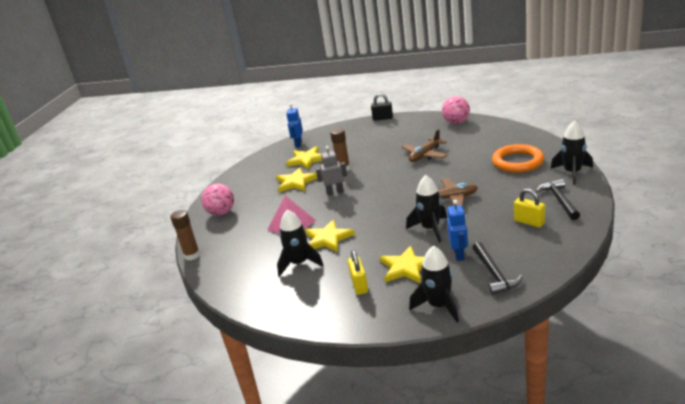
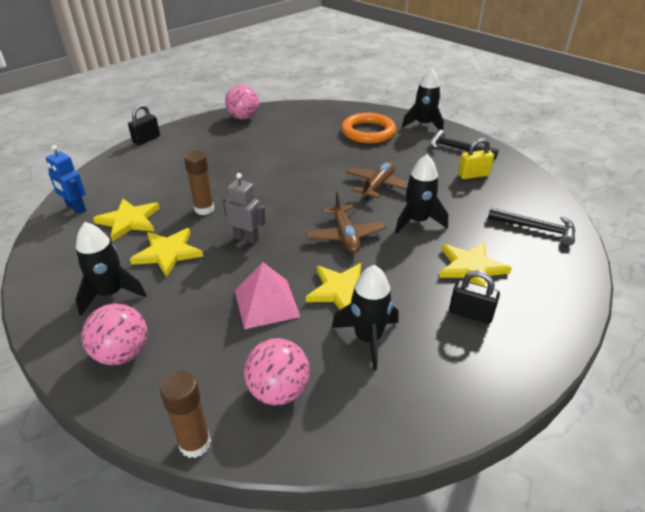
camera: 60 degrees left, 10 degrees up
(238, 258) = (278, 390): none -> pink ball
(335, 192) = (246, 238): grey robot -> grey robot turned 90 degrees clockwise
(359, 285) = (470, 313): yellow padlock -> black padlock
(425, 155) = (272, 158): brown plane -> brown plane (345, 235)
(439, 306) = (560, 282): black rocket -> black rocket (111, 294)
(459, 254) = (483, 229): blue robot -> none

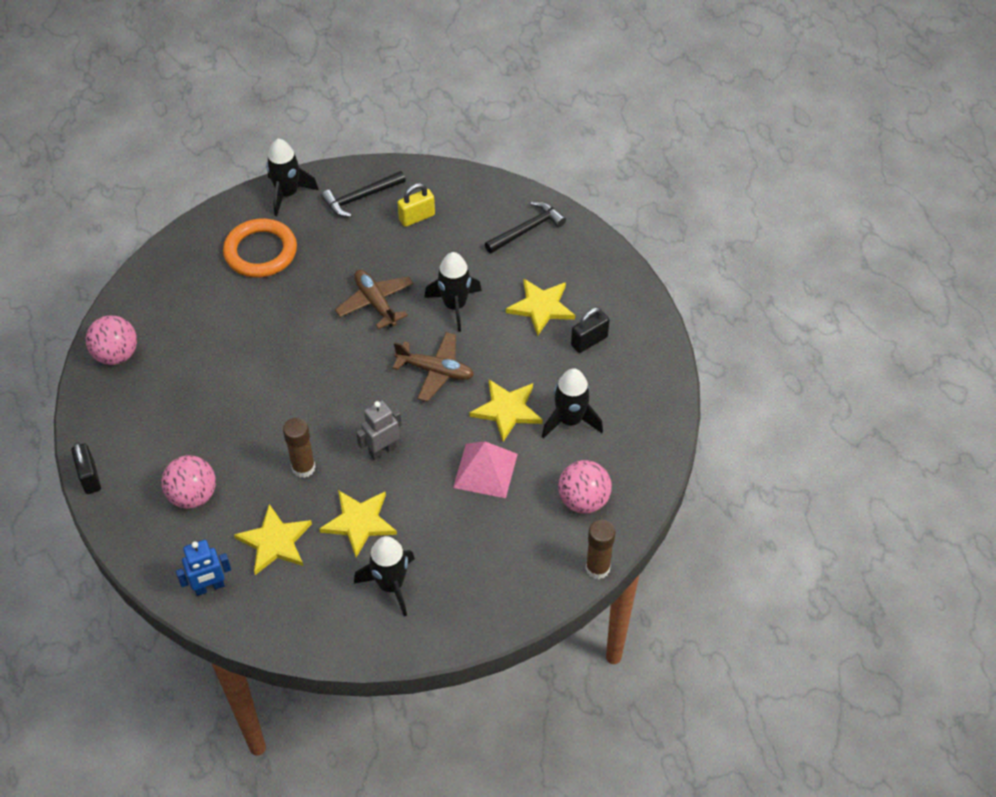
camera: 60 degrees left, 15 degrees up
(122, 353) = (477, 593): pink ball -> pink ball (193, 495)
(473, 175) = (417, 217): yellow padlock -> yellow padlock turned 45 degrees clockwise

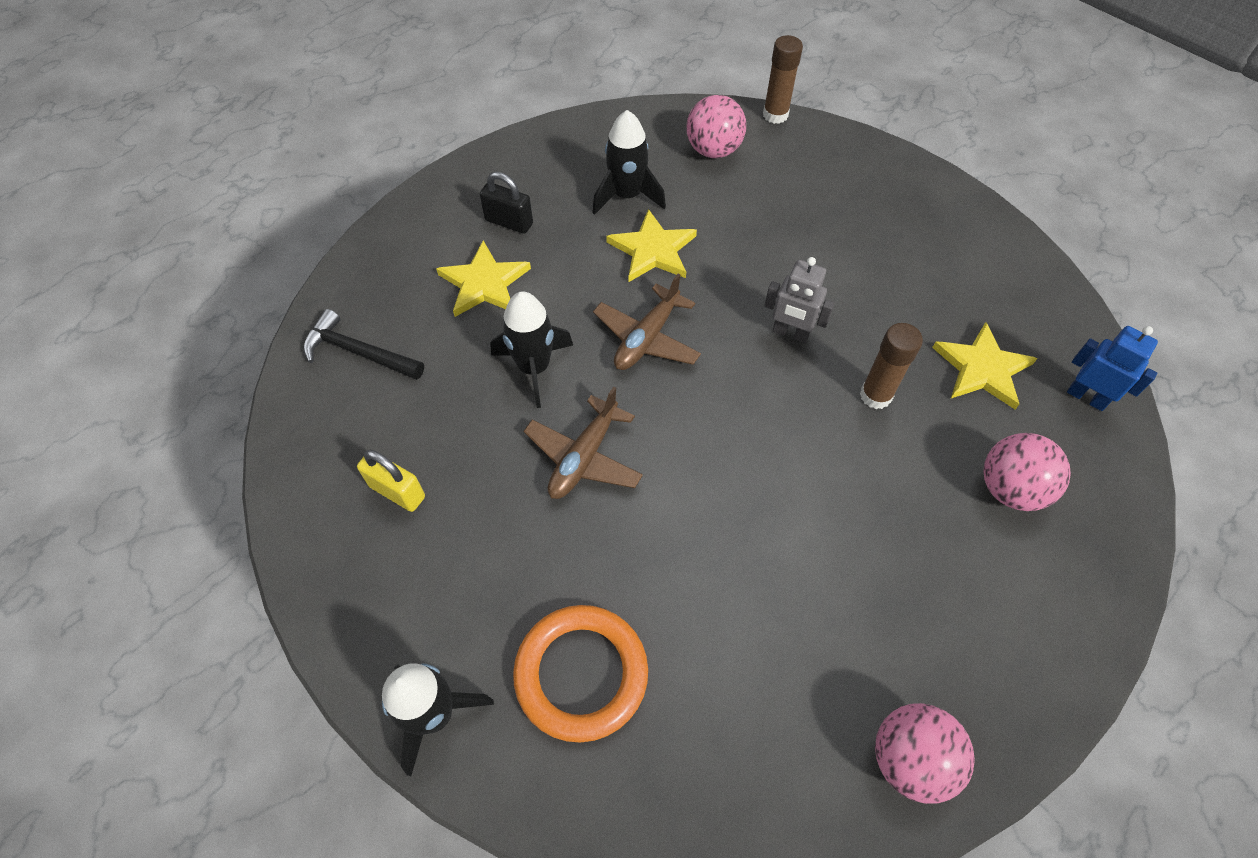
camera: 120 degrees left, 5 degrees up
(90, 477) = (1102, 635): black padlock -> none
(359, 522) = (891, 307): yellow star -> none
(360, 197) = (391, 592): black hammer -> none
(391, 585) = (930, 246): black rocket -> none
(435, 371) = (647, 338): brown plane -> brown plane turned 135 degrees counterclockwise
(485, 470) = (741, 234): pink pyramid -> none

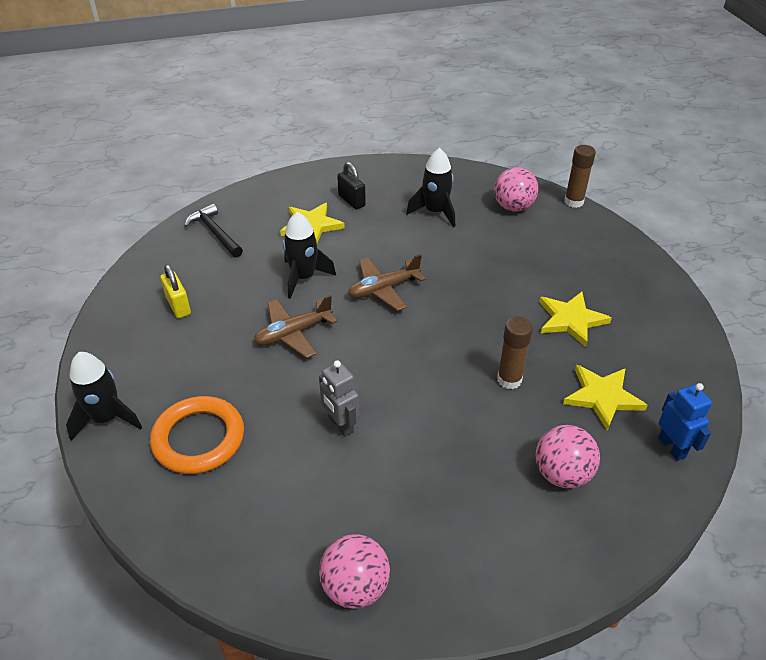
camera: 30 degrees right, 15 degrees down
(653, 250) = (427, 245): yellow star -> yellow star (571, 320)
(790, 333) = (479, 322): grey robot -> grey robot (340, 425)

